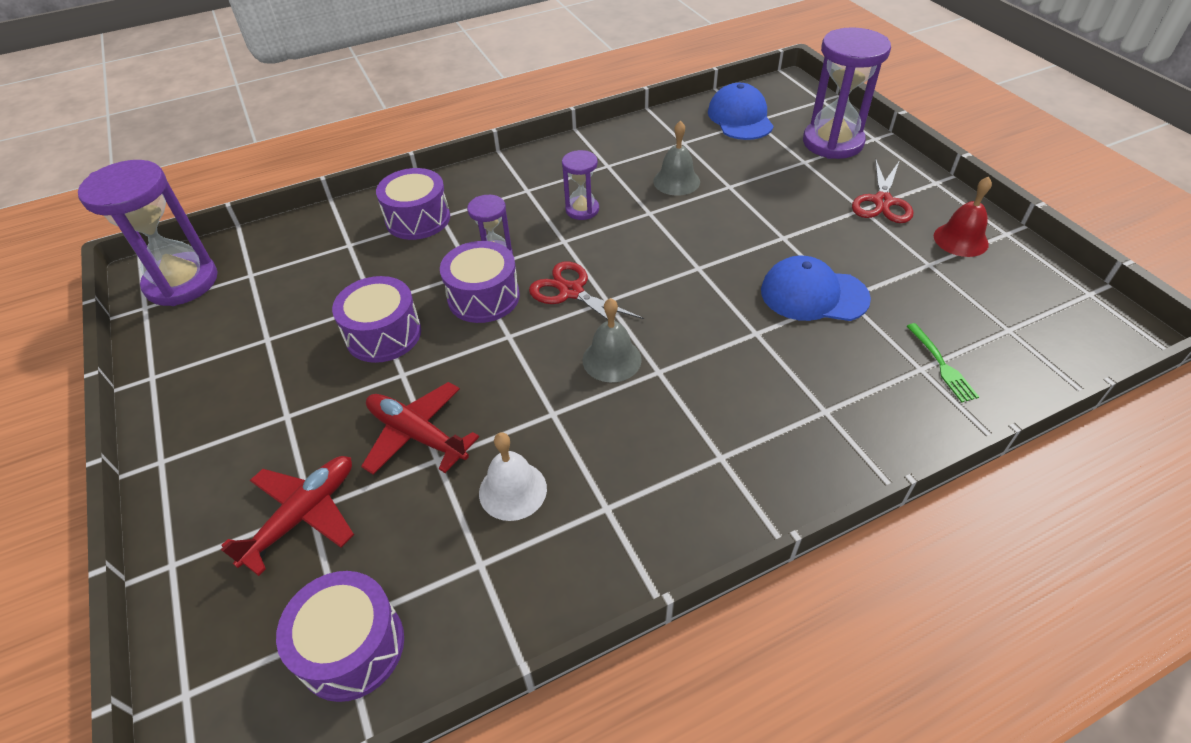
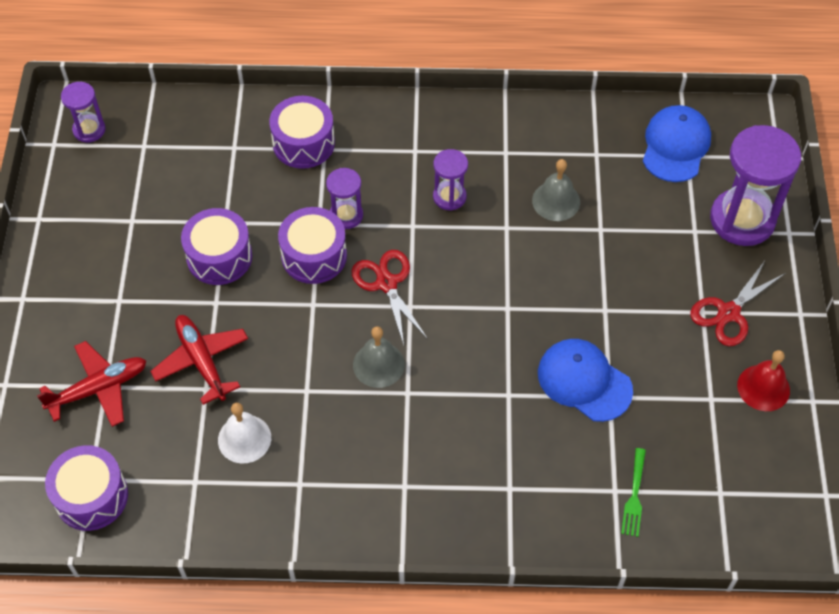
camera: 25 degrees right, 10 degrees up
(182, 282) = (89, 130): purple hourglass -> purple hourglass, size x0.52

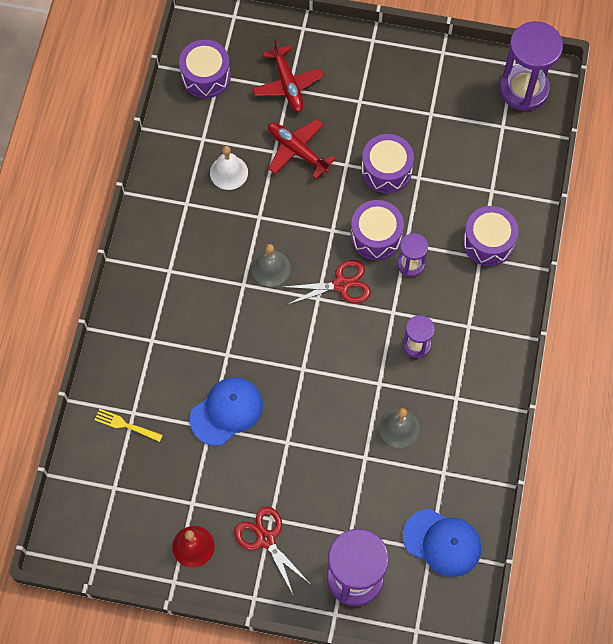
camera: 100 degrees right, 10 degrees up
(89, 130) = (524, 89): purple hourglass -> purple hourglass, size x1.92
(201, 361) = (297, 151): red plane -> red plane turned 120 degrees counterclockwise
(634, 496) = (126, 425): green fork -> yellow fork

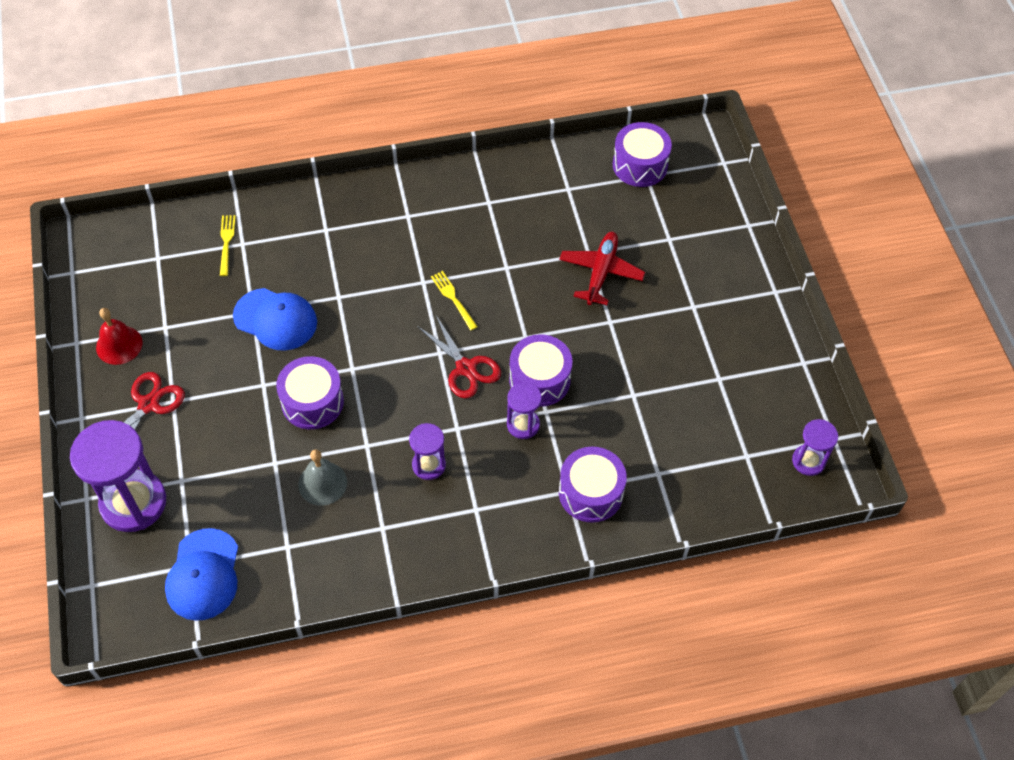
camera: 65 degrees right, 10 degrees down
(228, 172) = (542, 223): white bell -> none
(270, 268) = (453, 298): grey bell -> yellow fork
(288, 84) = (673, 236): red plane -> none
(386, 170) = (624, 361): purple drum -> purple drum (312, 402)
(524, 89) = (808, 461): purple hourglass -> purple hourglass, size x0.52

